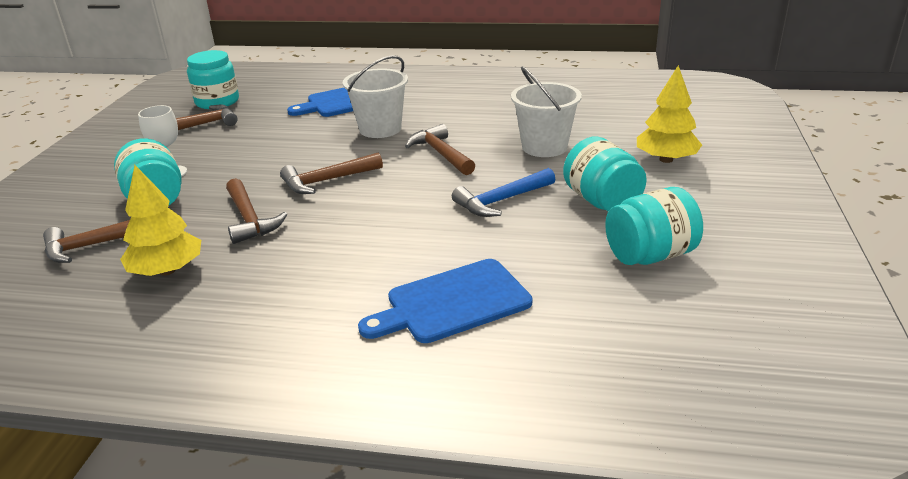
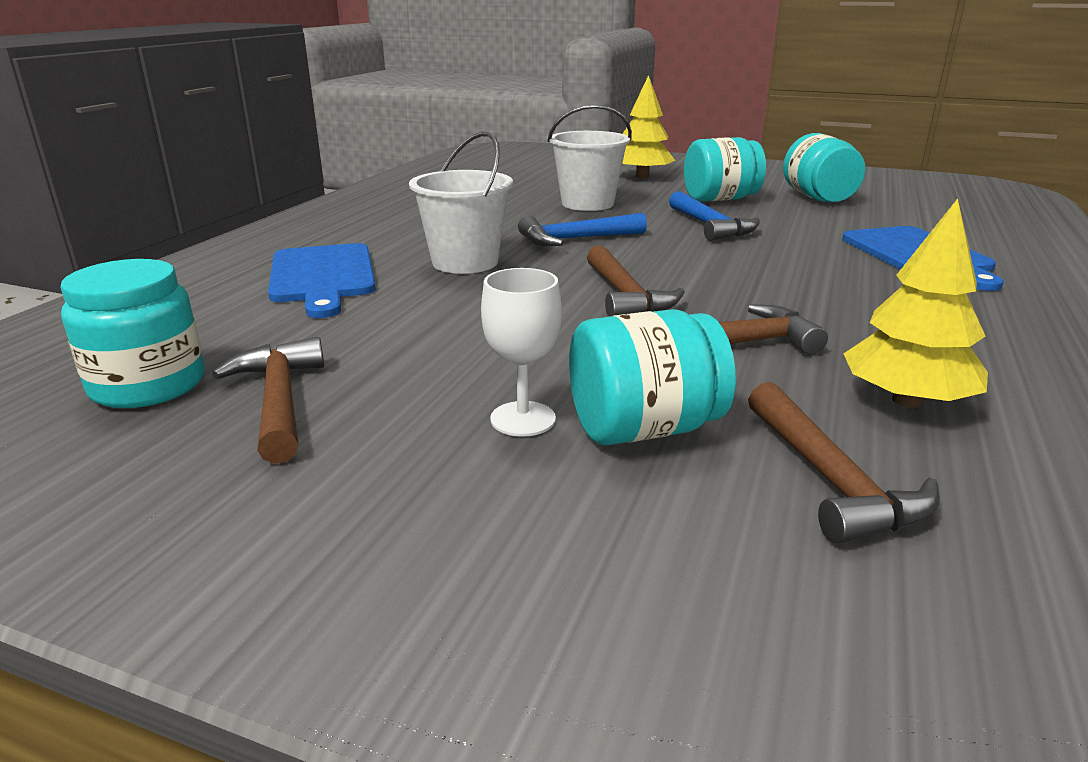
camera: 80 degrees left, 5 degrees down
(441, 154) = (575, 239): brown hammer -> blue hammer

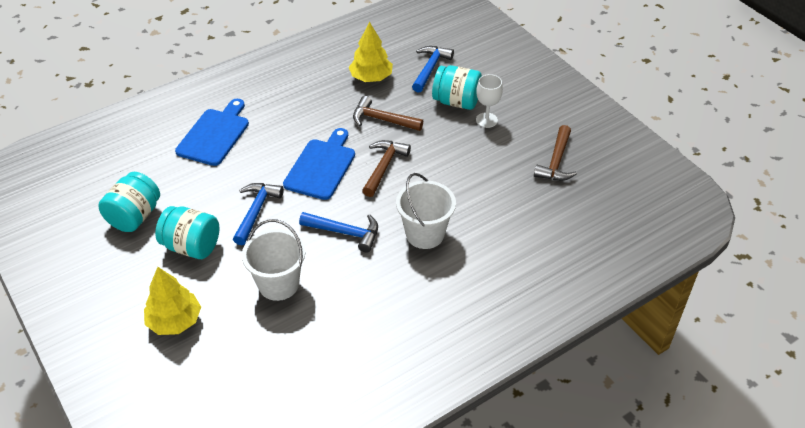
camera: 145 degrees left, 20 degrees up
(148, 385) = (599, 191): turquoise jar -> none
(323, 276) = (504, 253): blue cutting board -> blue cutting board (321, 166)
(830, 480) = (430, 68): brown hammer -> blue hammer

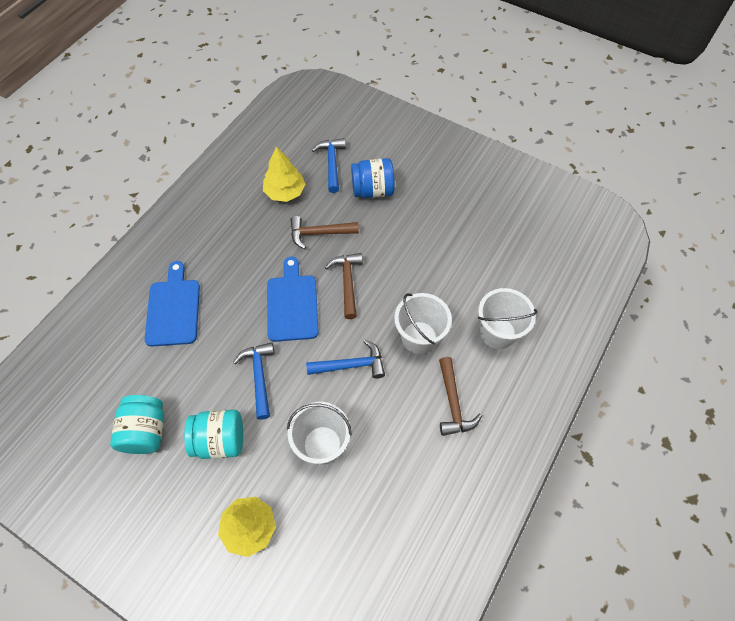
camera: 25 degrees left, 15 degrees up
(456, 102) = (372, 190): turquoise jar -> blue jar
(486, 120) = (408, 200): white goblet -> none
(507, 258) = (498, 332): none -> white bucket
(556, 161) = (486, 220): brown hammer -> brown hammer (453, 403)

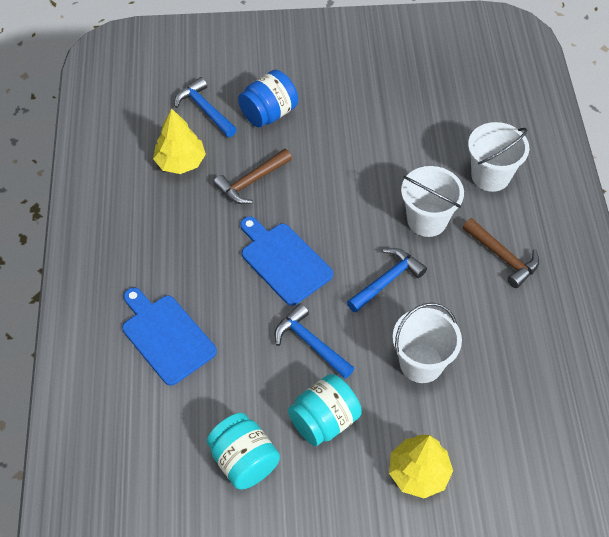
camera: 35 degrees left, 5 degrees down
(347, 282) = (319, 211): brown hammer -> none

